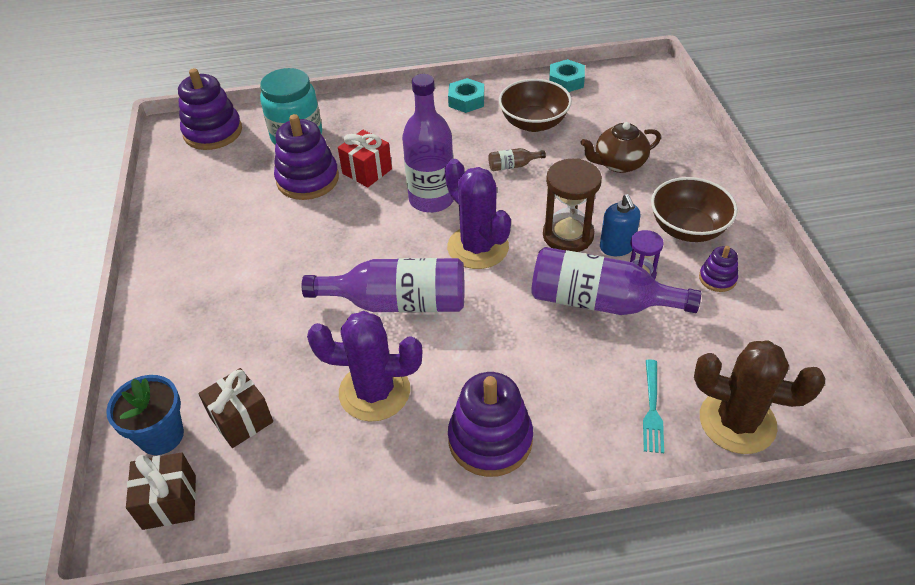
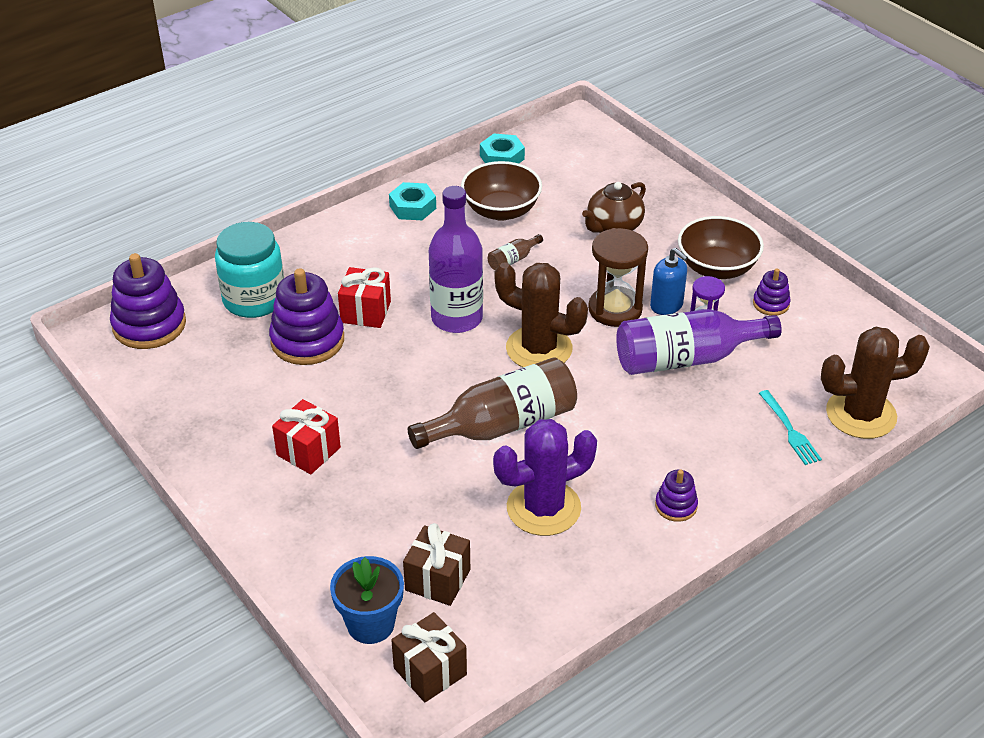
camera: 30 degrees left, 5 degrees down
(237, 267) = (308, 451): none -> red gift
(398, 303) = (502, 425): purple bottle -> brown bottle
(478, 247) = (539, 348): purple cactus -> brown cactus
(490, 440) = (676, 506): purple stacking toy -> purple stacking toy, size x0.51

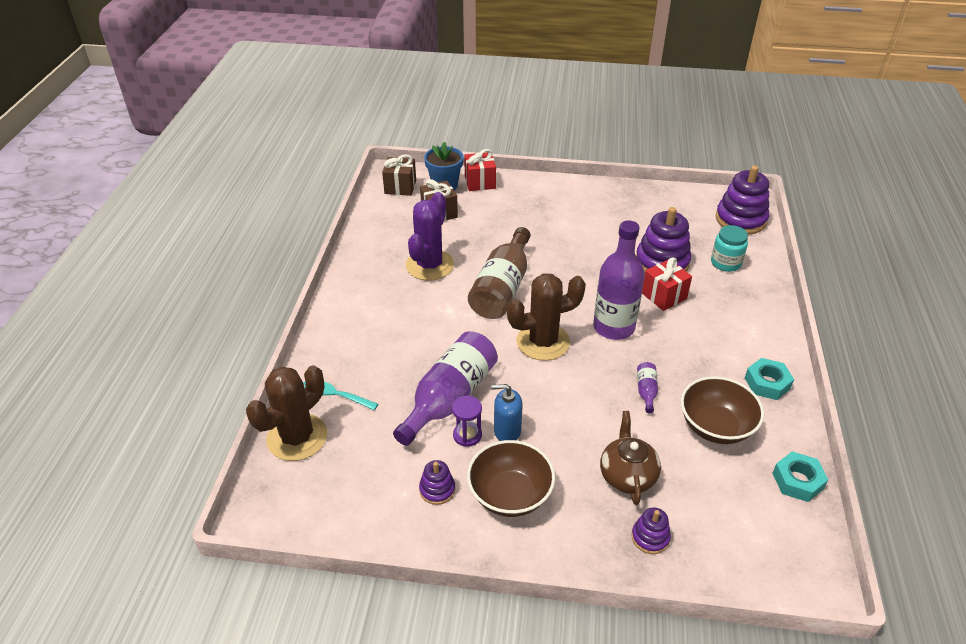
camera: 135 degrees right, 0 degrees up
(254, 299) = (725, 263): turquoise jar -> turquoise jar, size x0.64
(308, 451) = (570, 220): red gift -> red gift (480, 182)
(513, 260) = (646, 391): brown bottle -> purple bottle
(615, 309) = (535, 402): brown hourglass -> none
(676, 506) = (363, 307): purple stacking toy -> purple stacking toy (650, 537)

